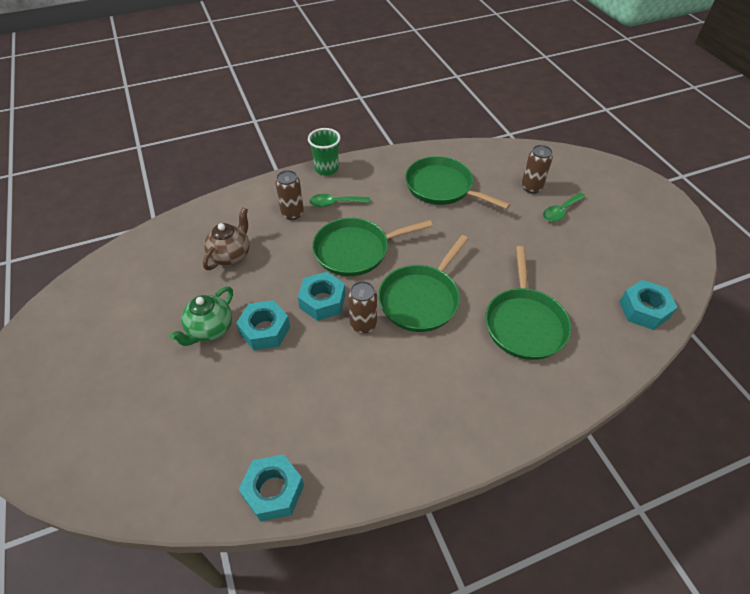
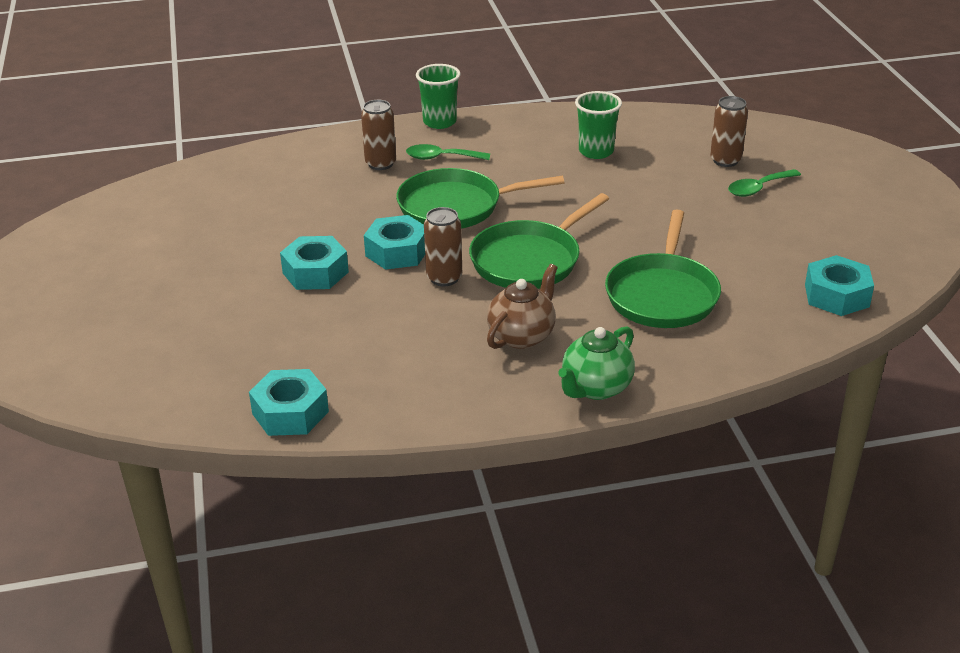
camera: 10 degrees right, 15 degrees down
(210, 329) = (246, 266): green teapot -> green teapot (596, 388)
(231, 255) = (289, 199): brown teapot -> brown teapot (522, 336)
(442, 187) = (596, 151): green pan -> green cup

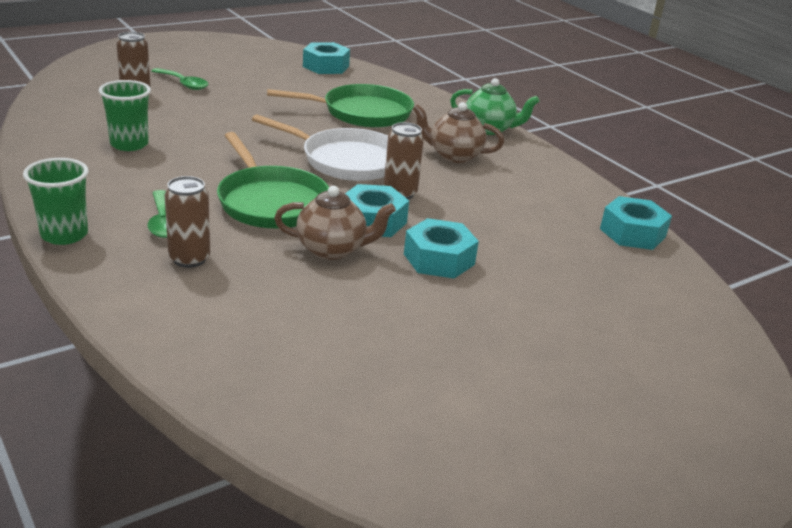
camera: 115 degrees left, 5 degrees down
(360, 223) = (332, 249): none -> brown teapot
(529, 260) = (347, 161): green pan -> white pan

